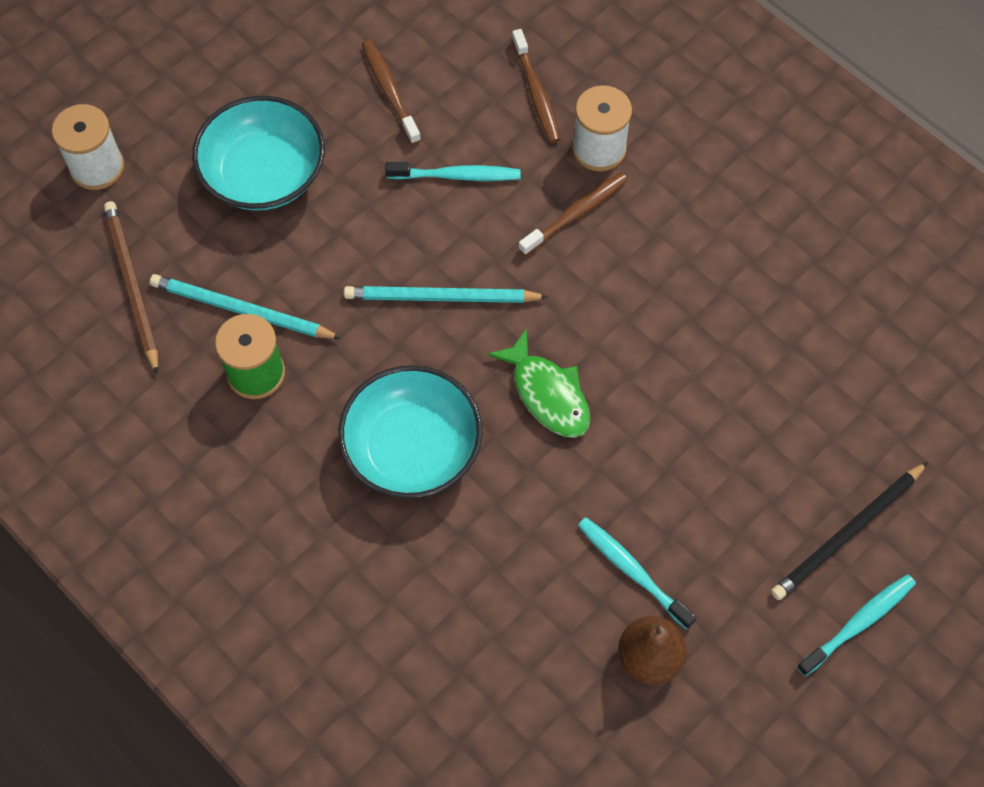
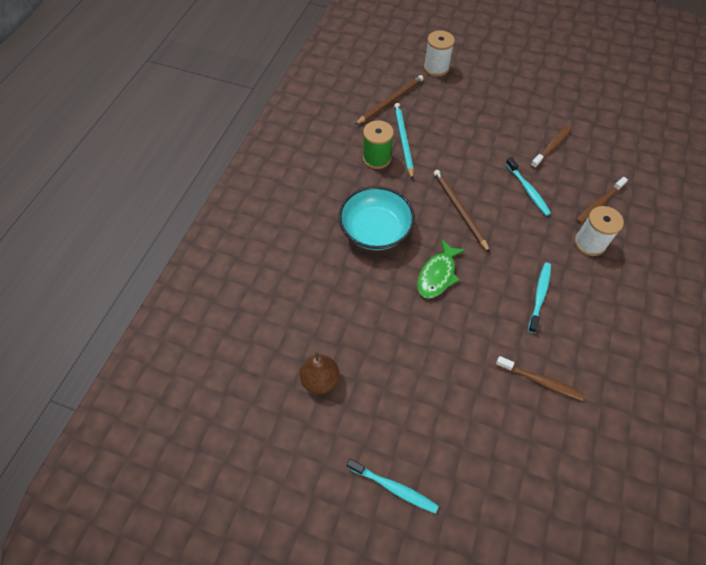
camera: 65 degrees right, 5 degrees down
(264, 174) = (474, 121): turquoise bowl -> none
(441, 297) = (459, 210): turquoise pencil -> brown pencil
(576, 213) = (545, 247): brown toothbrush -> brown toothbrush (540, 381)
(632, 571) = (363, 352): turquoise toothbrush -> turquoise toothbrush (539, 296)
(847, 533) = (446, 460): black pencil -> none

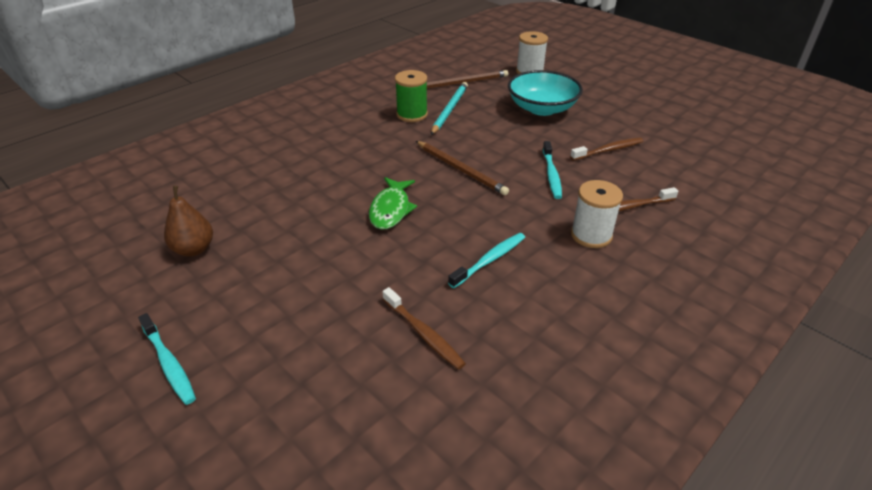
camera: 25 degrees right, 20 degrees down
(375, 230) = (360, 161): turquoise bowl -> turquoise bowl (542, 108)
(437, 275) = (391, 209): green fish -> green fish turned 45 degrees counterclockwise
(459, 210) = (461, 169): brown pencil -> brown pencil turned 135 degrees clockwise

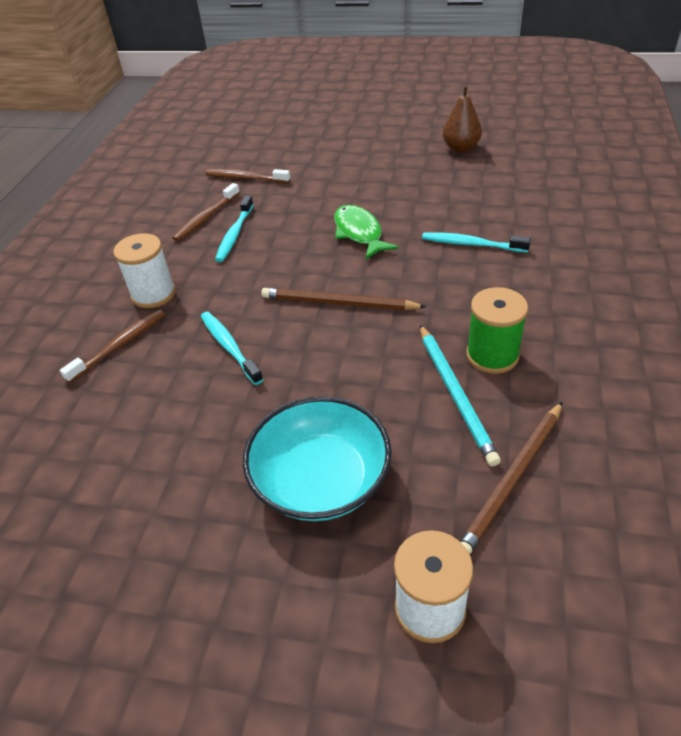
camera: 150 degrees right, 5 degrees up
(169, 364) = (374, 114): turquoise toothbrush -> turquoise toothbrush (471, 244)
(608, 150) = (171, 429): brown toothbrush -> brown toothbrush (206, 218)

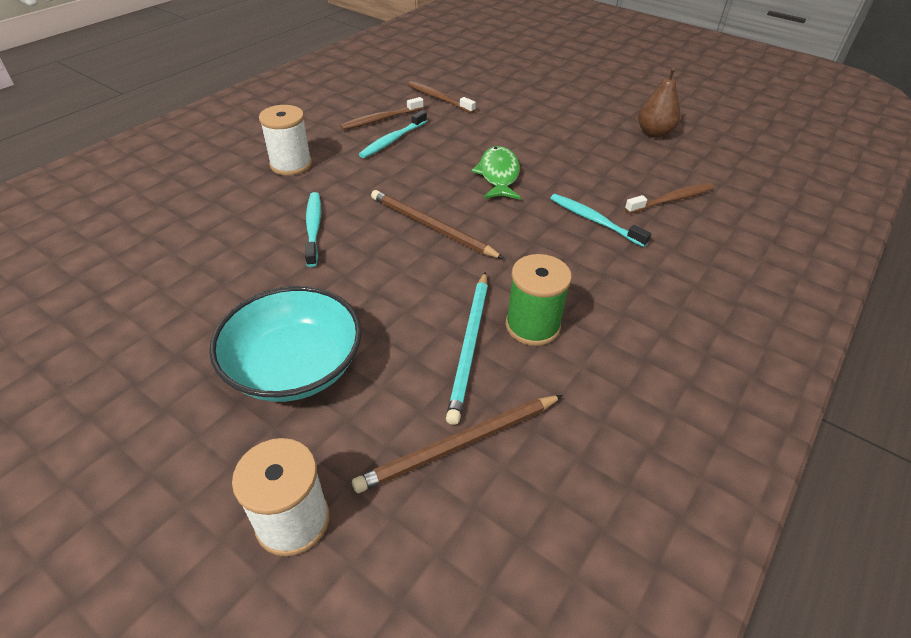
camera: 20 degrees right, 0 degrees up
(120, 345) = (233, 194): brown toothbrush -> brown toothbrush (671, 200)

